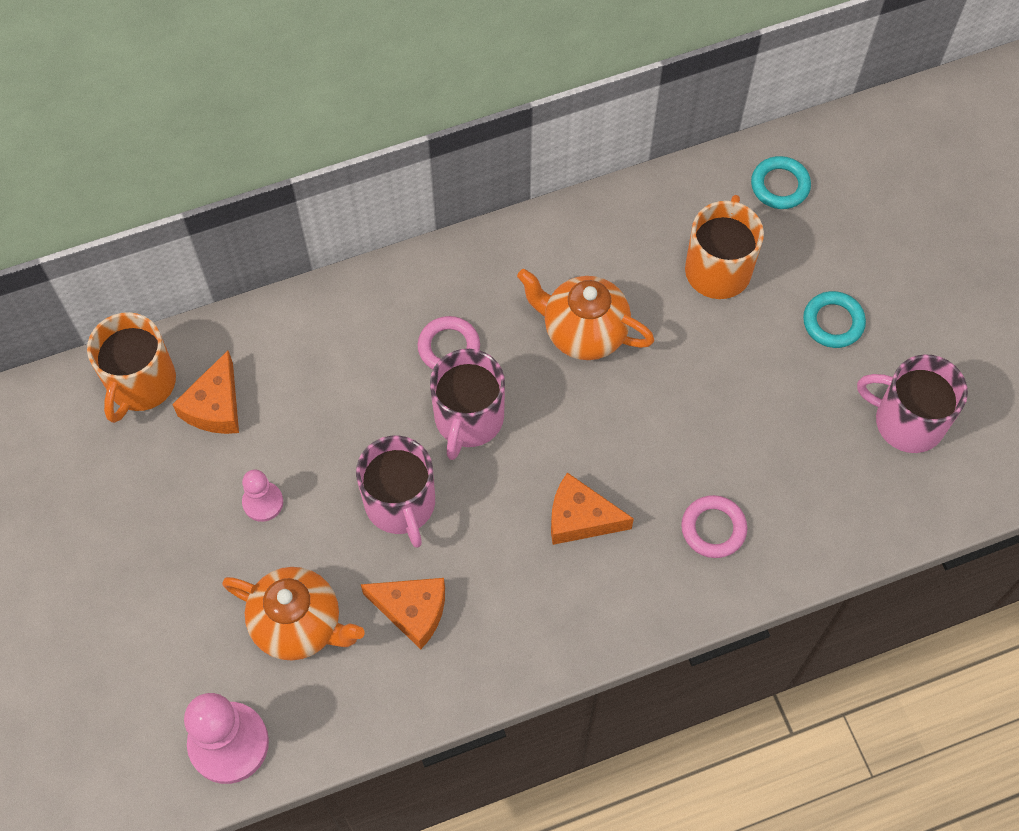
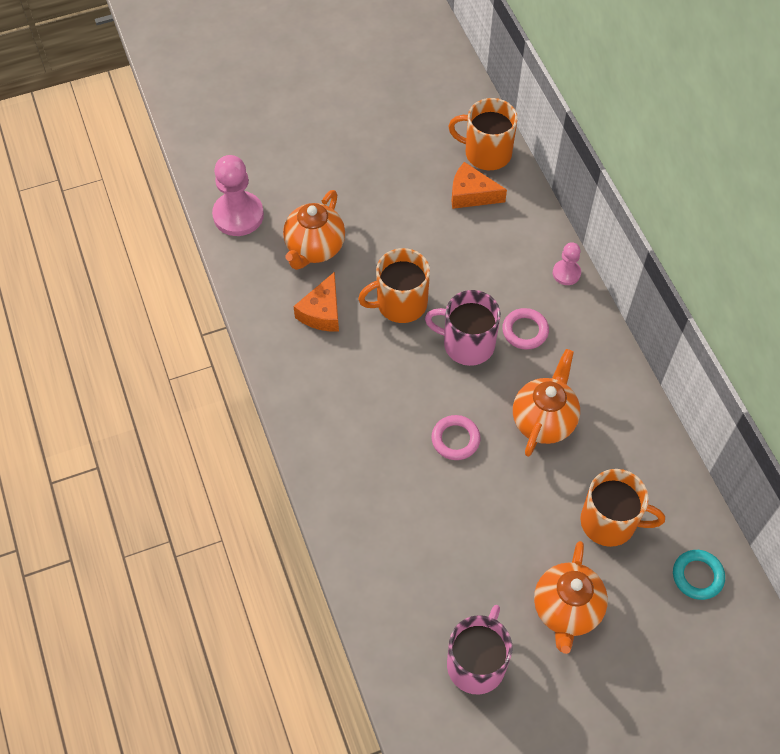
camera: 90 degrees right, 5 degrees down
(263, 502) = (401, 224): pink pawn -> pink pawn (566, 273)
(400, 504) = (400, 303): pink mug -> orange mug
(580, 518) = (390, 416): orange cheese -> none
(713, 528) = (381, 507): pink ring -> pink ring (455, 439)
(833, 322) = (566, 610): turquoise ring -> orange teapot

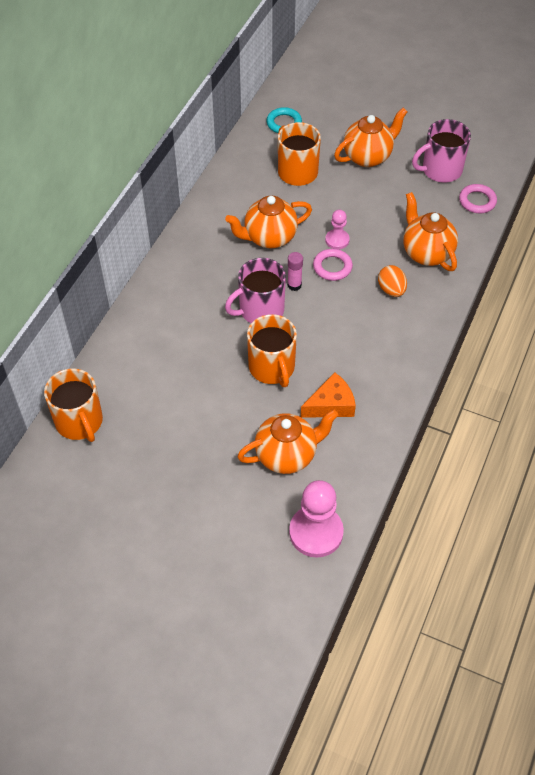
camera: 135 degrees left, 5 degrees down
(379, 461) = (391, 290): none -> orange egg
(388, 533) = (426, 253): none -> orange teapot
(400, 303) = (272, 368): orange mug -> orange mug turned 45 degrees clockwise
(467, 344) = (260, 310): pink mug -> pink mug turned 90 degrees clockwise
(467, 392) = (294, 285): none -> pink glue stick
(471, 194) = (131, 401): orange cheese -> none
(525, 331) = (215, 289): pink ring -> pink ring (477, 201)
(566, 273) = (144, 300): pink pawn -> pink pawn (337, 240)

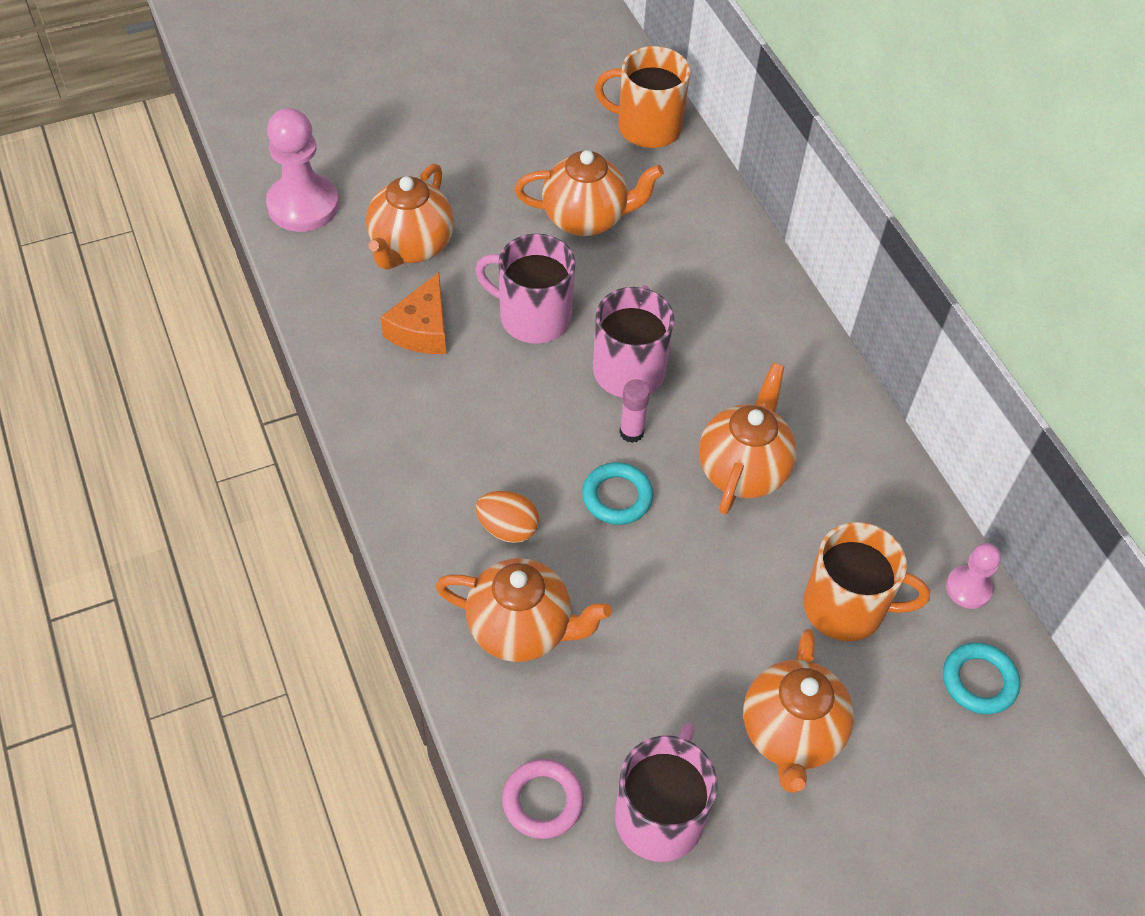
camera: 130 degrees right, 0 degrees up
(182, 396) = (586, 219): none -> orange teapot
(272, 368) = (533, 317): orange mug -> pink mug
(332, 267) = (617, 497): pink ring -> turquoise ring
(337, 240) = (658, 542): pink pawn -> pink pawn (968, 588)

